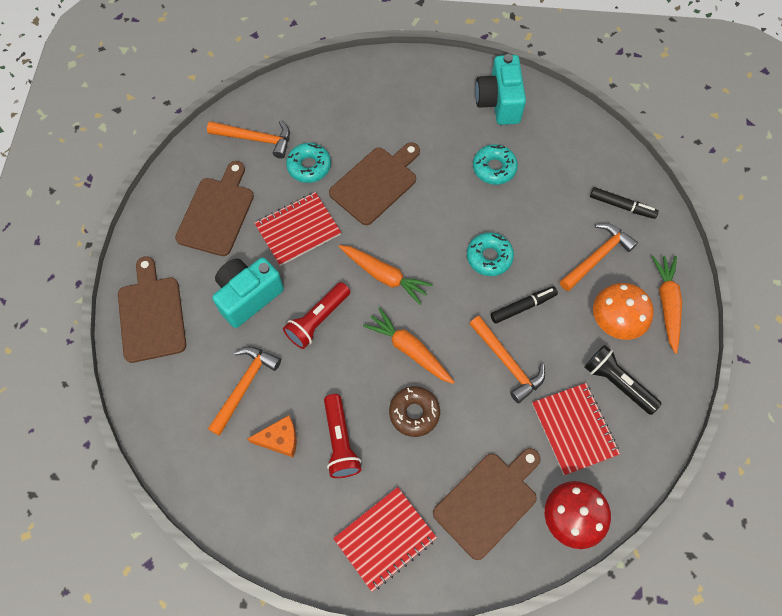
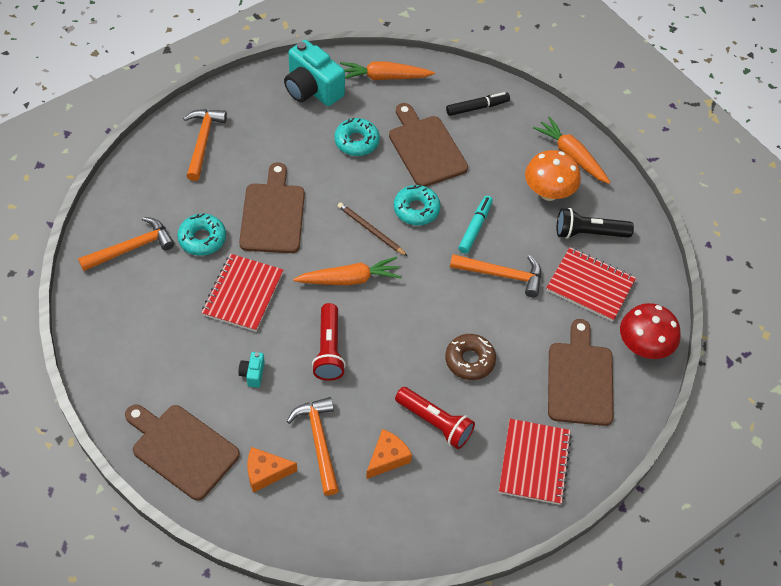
camera: 45 degrees left, 10 degrees down
(188, 378) = (265, 472): none -> orange cheese
(217, 213) = (157, 329): brown cutting board -> brown cutting board (425, 148)
(248, 296) = (252, 374): turquoise camera -> turquoise camera, size x0.44
(409, 350) = (422, 318): orange carrot -> orange carrot (384, 77)
(437, 248) = (370, 230): none -> brown pencil
(522, 307) = (475, 228): black marker -> turquoise marker
(597, 256) = (494, 155): orange hammer -> orange hammer (203, 141)

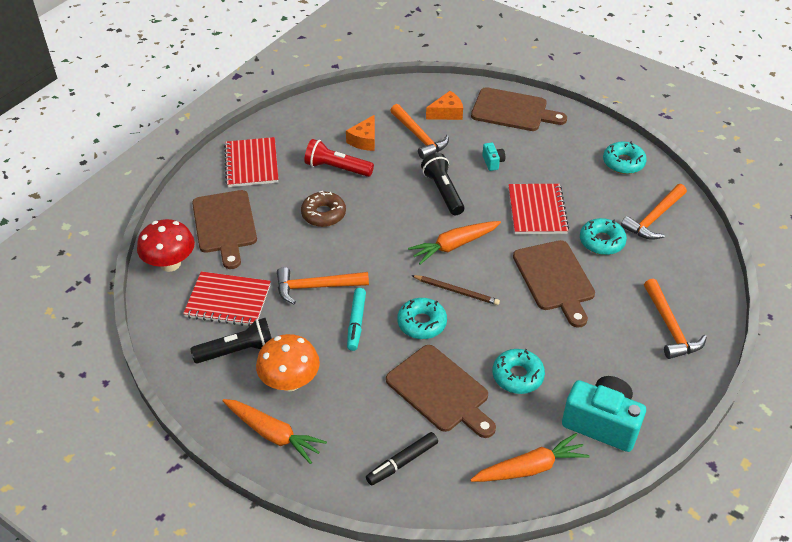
camera: 165 degrees right, 10 degrees down
(109, 326) = (623, 163): none -> turquoise donut
(329, 349) = (443, 192): red flashlight -> black flashlight

